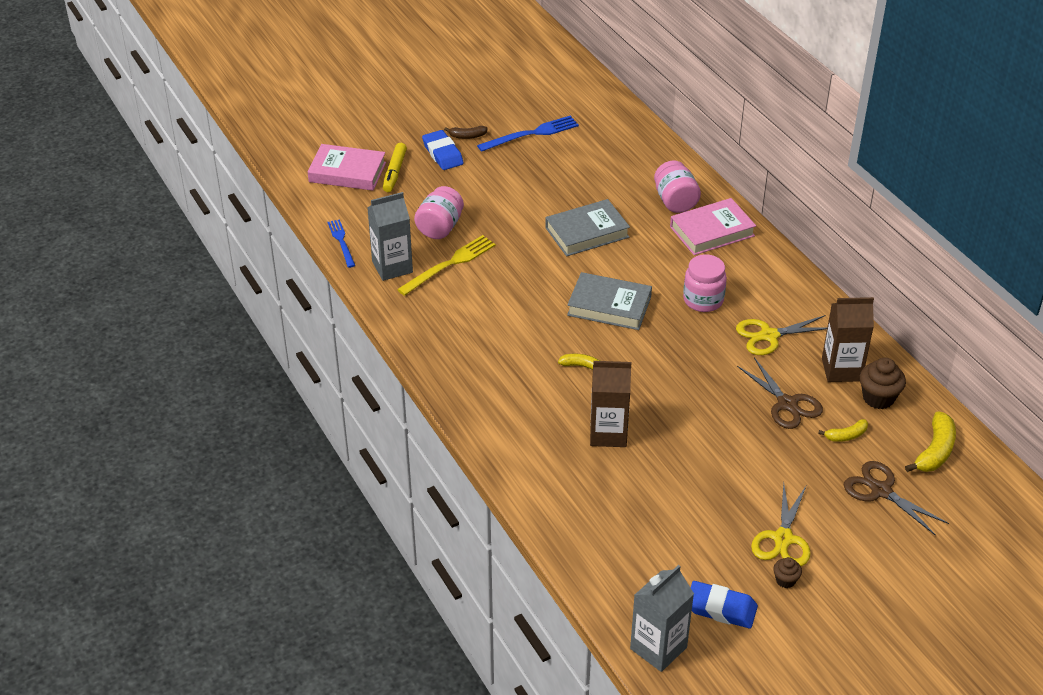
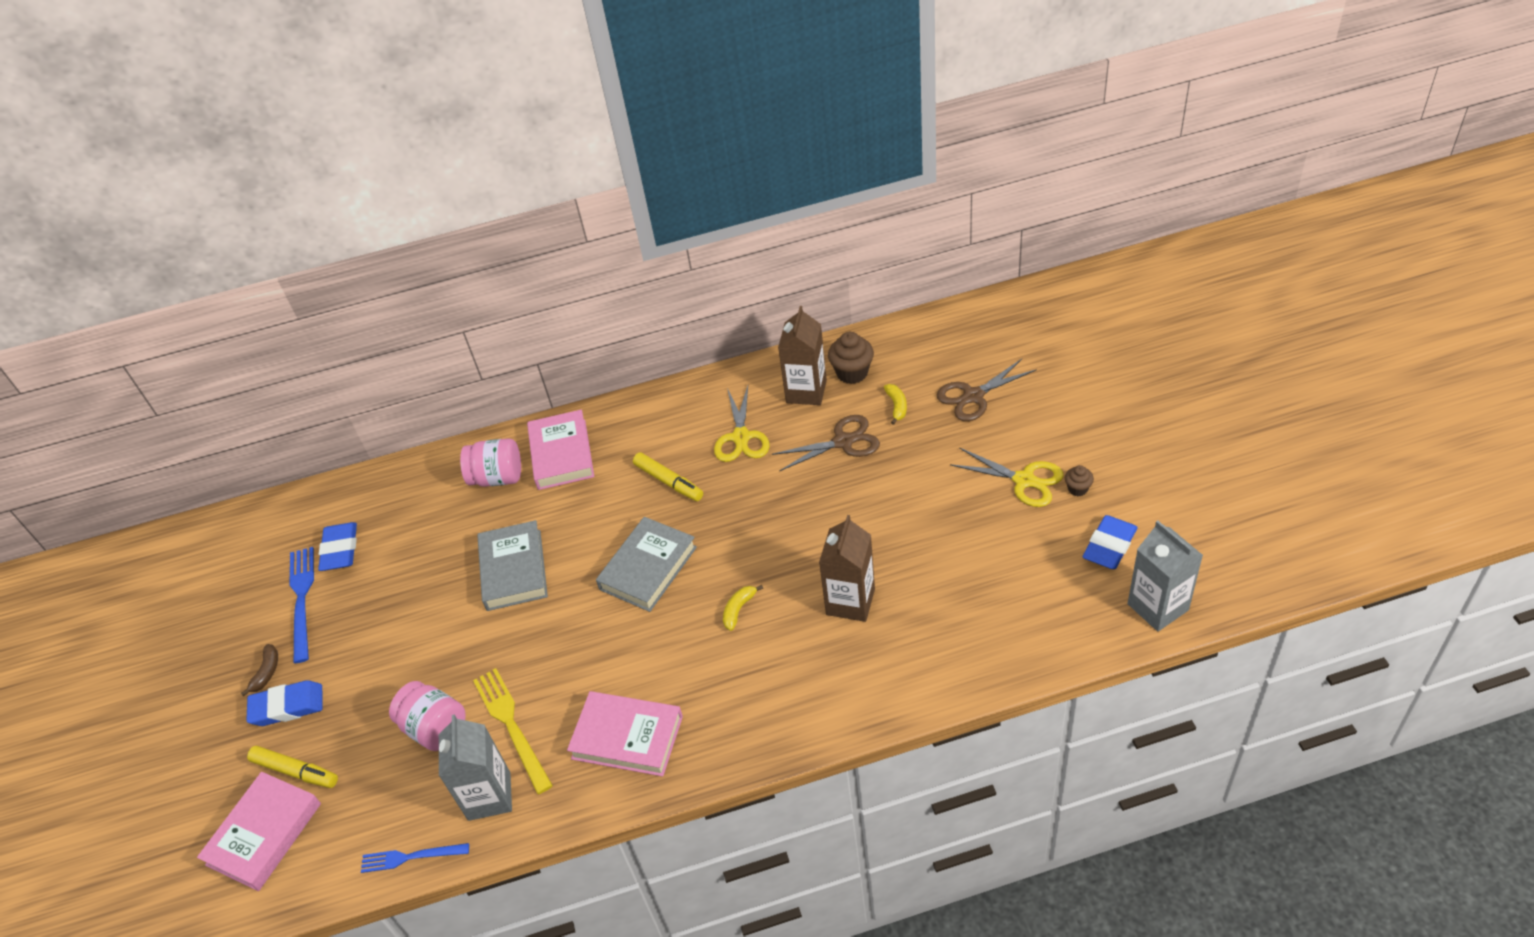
camera: 70 degrees left, 5 degrees up
(452, 326) = (627, 737): none -> pink book
(580, 139) = (340, 550): none -> blue eraser
(703, 300) = (669, 482): pink jar -> yellow marker
(935, 451) = (930, 349): yellow banana -> none

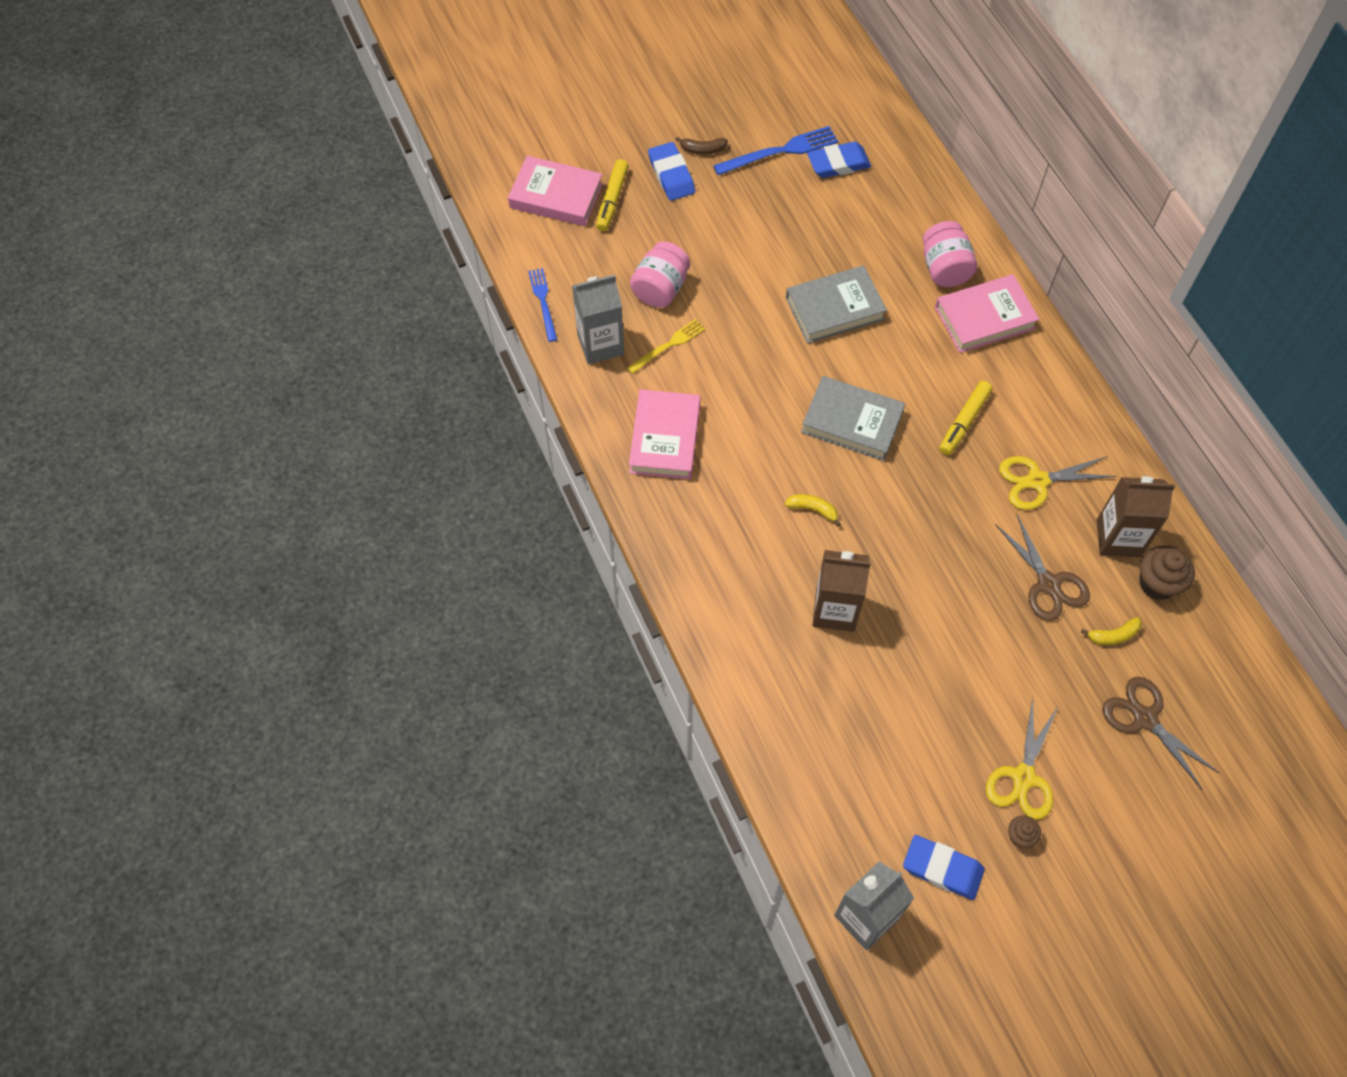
camera: 75 degrees right, 15 degrees up
(511, 726) = (668, 345): yellow fork -> yellow fork, size x0.65

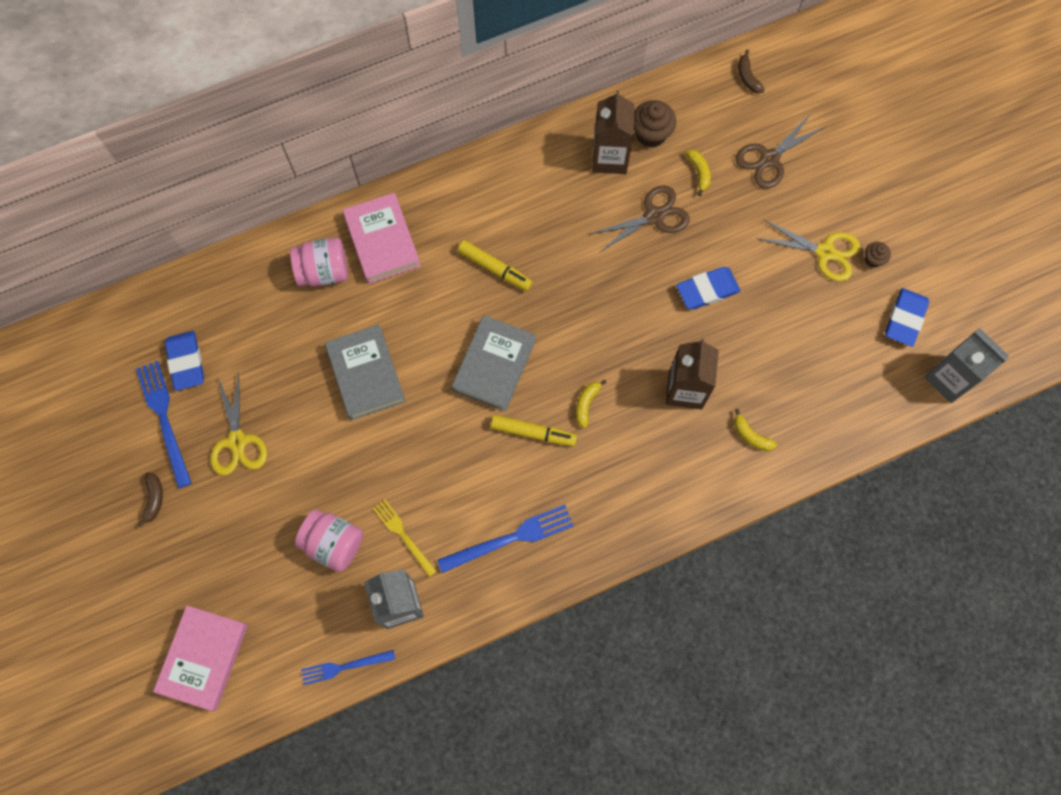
camera: 90 degrees left, 10 degrees up
(612, 200) = (214, 596): yellow marker -> yellow marker (533, 433)
(665, 438) = (510, 538): pink book -> blue fork
(671, 175) = (186, 532): blue eraser -> blue eraser (707, 290)
(783, 677) = (751, 435): none -> yellow banana
(1037, 481) = (555, 214): yellow scissors -> yellow scissors (237, 441)
(1258, 699) = (747, 77): none -> brown banana

